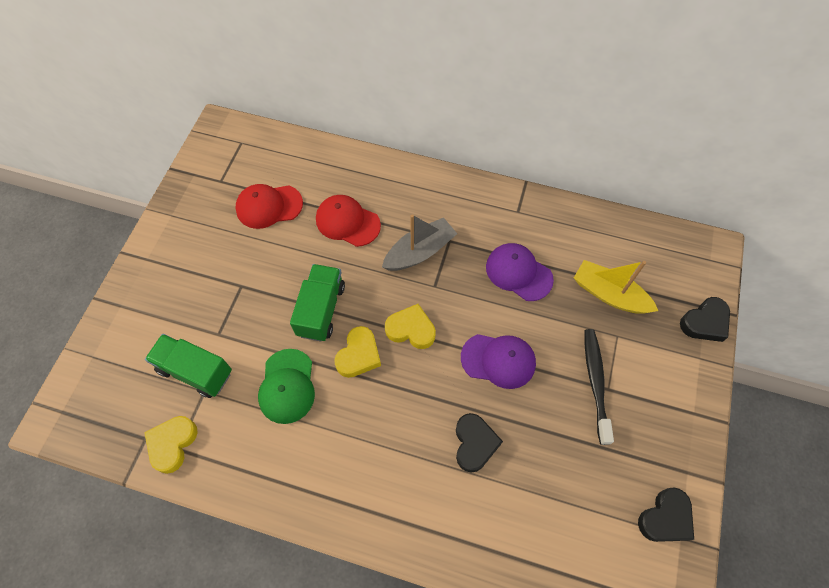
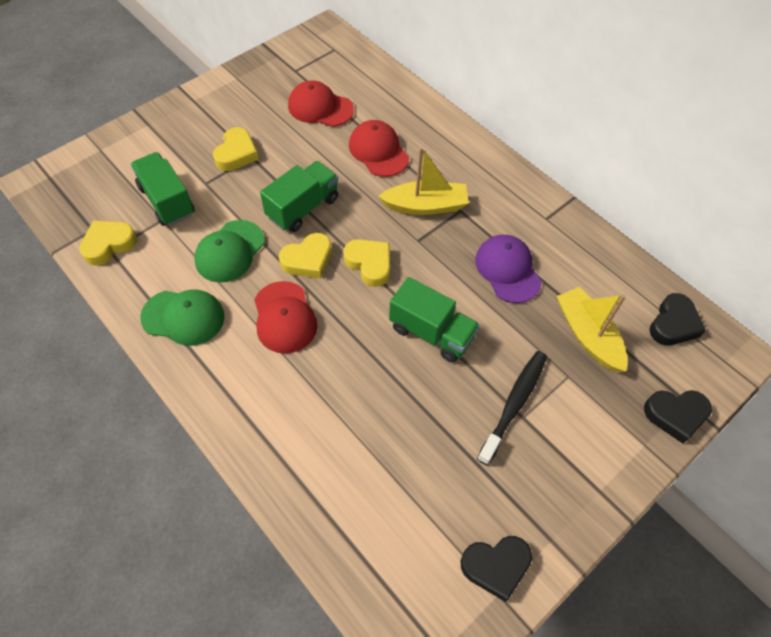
camera: 30 degrees right, 5 degrees down
(226, 290) = (236, 154): none -> yellow heart
(291, 470) = (183, 317): none -> green cap
(376, 418) = (284, 317): none -> red cap
(419, 252) = (425, 206): grey boat -> yellow boat
(474, 444) = (356, 388): black heart -> black heart (673, 324)
(498, 360) = (431, 332): purple cap -> green truck

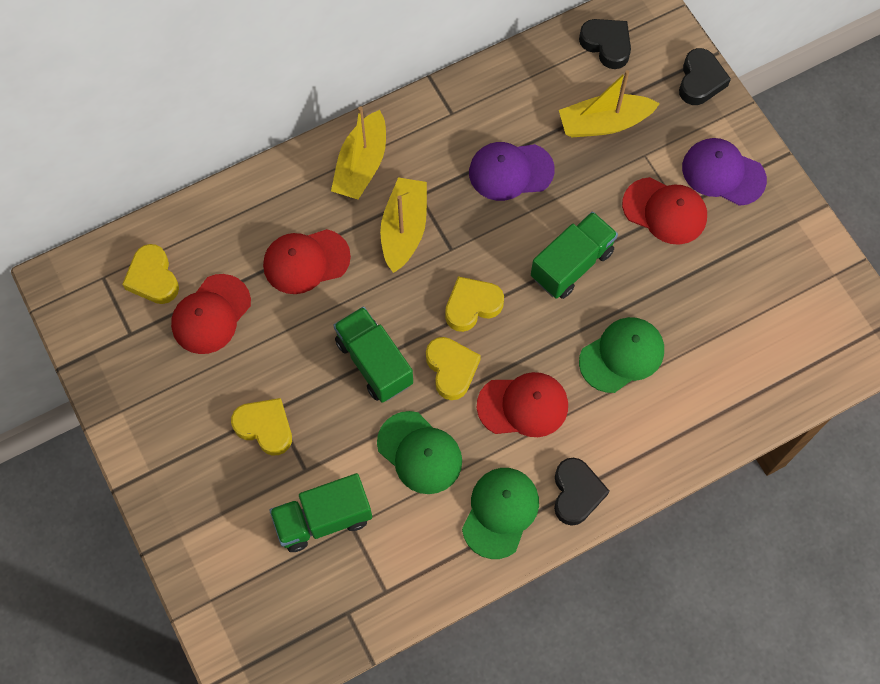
camera: 75 degrees left, 10 degrees up
(109, 244) = (376, 592): yellow heart -> yellow heart (153, 278)
(350, 389) = (622, 355): none -> green cap
(473, 168) = (361, 165): none -> yellow boat
(496, 566) = (811, 270): black heart -> black heart (576, 493)
(514, 404) = (665, 211): black toothbrush -> red cap
(578, 454) = (723, 173): none -> purple cap

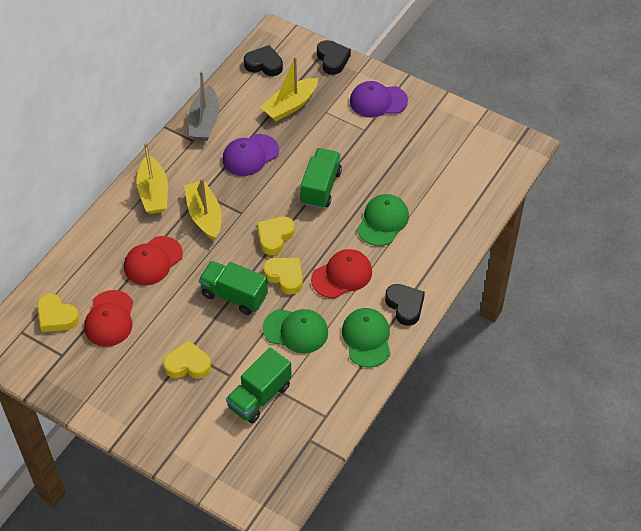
camera: 30 degrees left, 15 degrees down
(482, 93) = (204, 122): none -> grey boat
(665, 211) = (357, 135): red cap -> none

